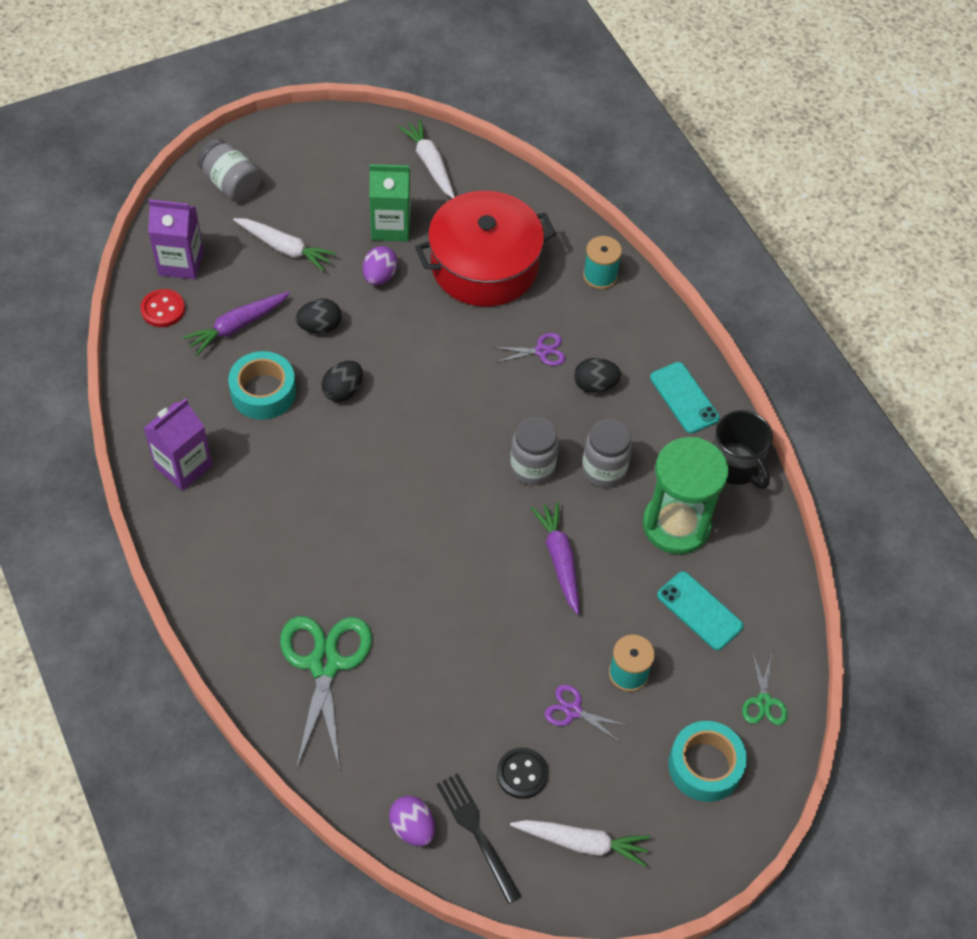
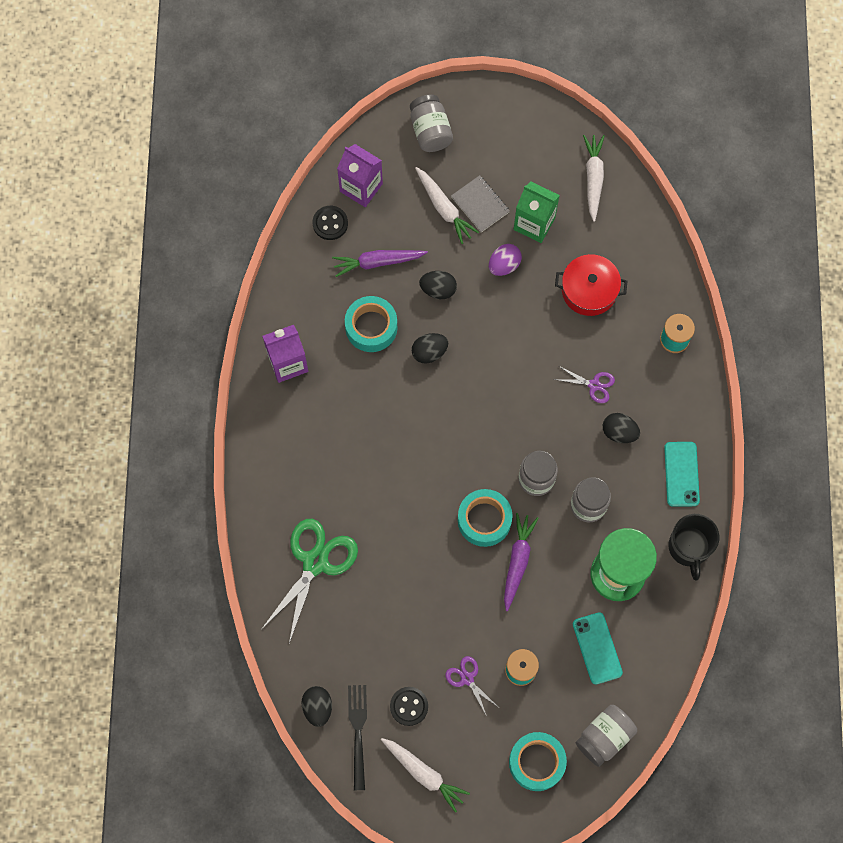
camera: 30 degrees right, 15 degrees up
(163, 309) = (330, 223): red button -> black button
(322, 230) = (480, 204): none -> grey notebook
(412, 828) = (317, 707): purple egg -> black egg
(484, 265) = (589, 290): red pot -> red pot, size x0.61
(498, 533) = (484, 520): none -> turquoise tape
(763, 702) = (604, 737): green scissors -> grey jar

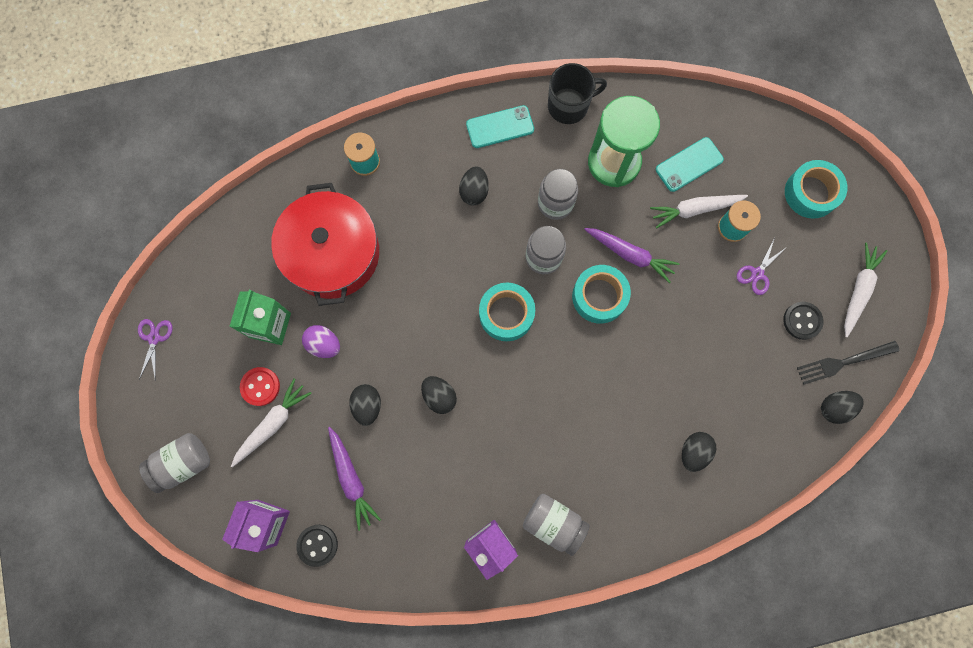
camera: 105 degrees left, 5 degrees up
(315, 562) = (694, 452): green scissors -> black egg
(371, 327) = (427, 465): turquoise tape -> turquoise tape (506, 314)
(480, 204) = (260, 386): grey notebook -> red button
(517, 561) = (630, 255): purple carrot -> purple carrot turned 150 degrees counterclockwise
(589, 290) = (332, 253): red pot -> red pot, size x1.64
(593, 178) = (206, 277): white carrot -> white carrot (694, 210)
(594, 385) = (432, 225): purple scissors -> purple scissors (154, 338)
(604, 737) = (767, 140): grey jar -> grey jar (553, 523)

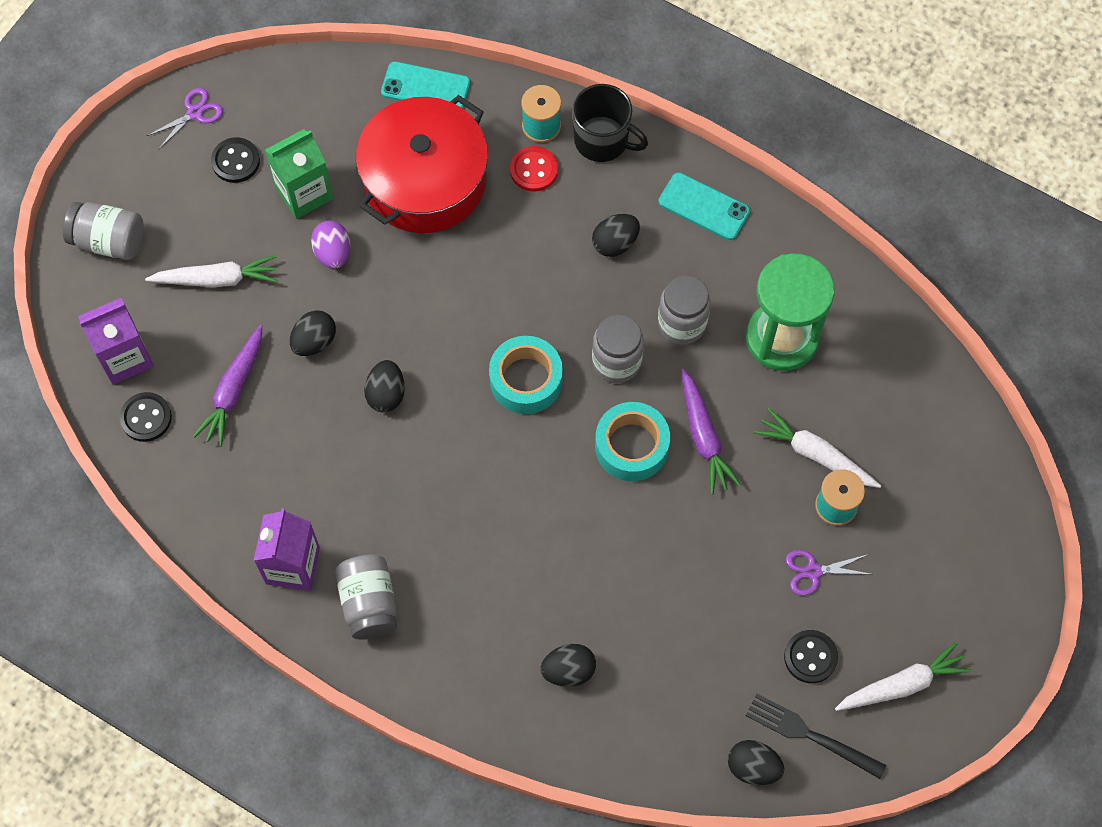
camera: 45 degrees right, 10 degrees down
(210, 344) = (236, 161): none -> black button
(260, 386) = (240, 237): red button -> red button (534, 170)
(569, 106) = (794, 246): black mug -> black mug (602, 140)
(689, 164) = (856, 408): turquoise phone -> turquoise phone (425, 87)
(811, 193) = (955, 548): turquoise tape -> none

